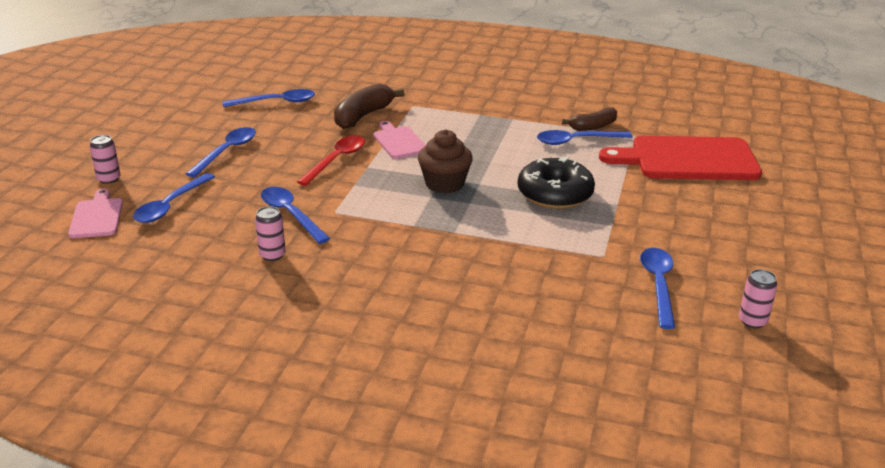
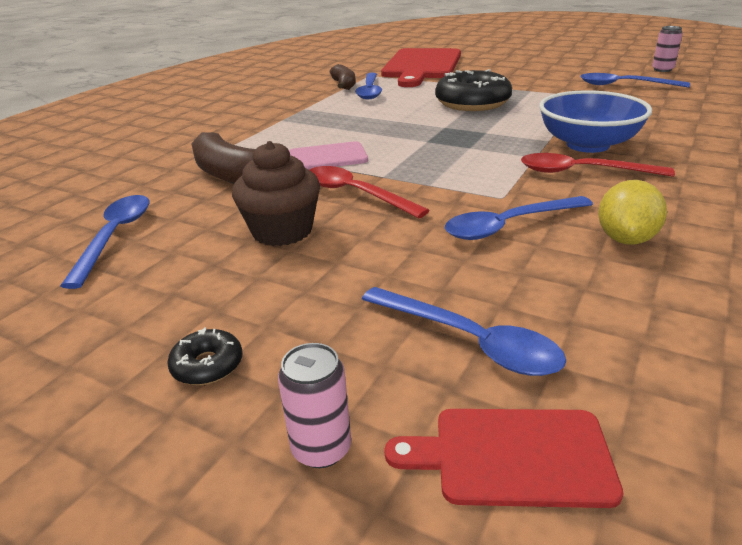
camera: 75 degrees left, 0 degrees up
(97, 216) = (512, 456): pink cutting board -> red cutting board
(161, 148) = (207, 365): none -> black donut
(227, 152) = (275, 282): blue spoon -> none
(272, 255) = (626, 239): pink can -> yellow lemon
(384, 245) = (582, 172): none -> red spoon
(444, 184) = (440, 140): brown cupcake -> brown cupcake (282, 231)
(447, 250) = (588, 145): none -> blue bowl

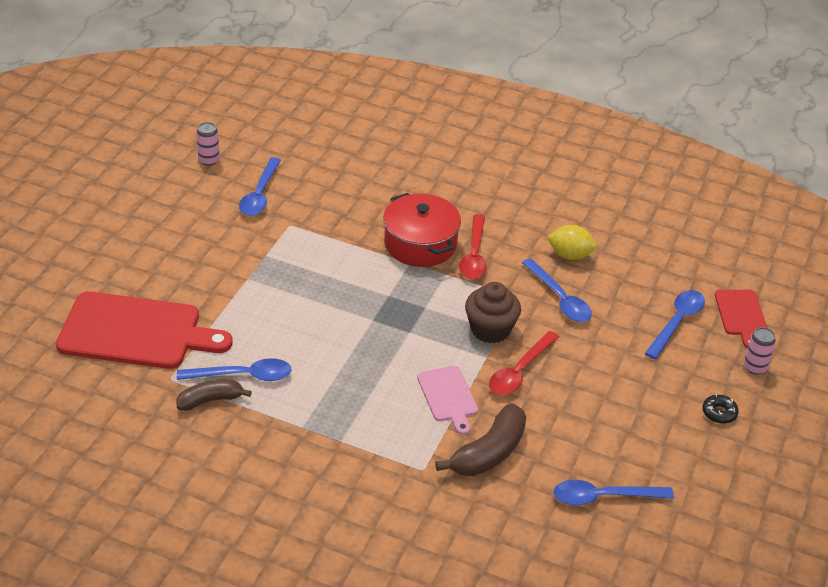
camera: 100 degrees left, 10 degrees up
(282, 231) = (582, 405): brown cupcake -> brown cupcake (490, 329)
(472, 103) = (302, 298): black donut -> none
(588, 145) = (420, 244): blue bowl -> red pot

